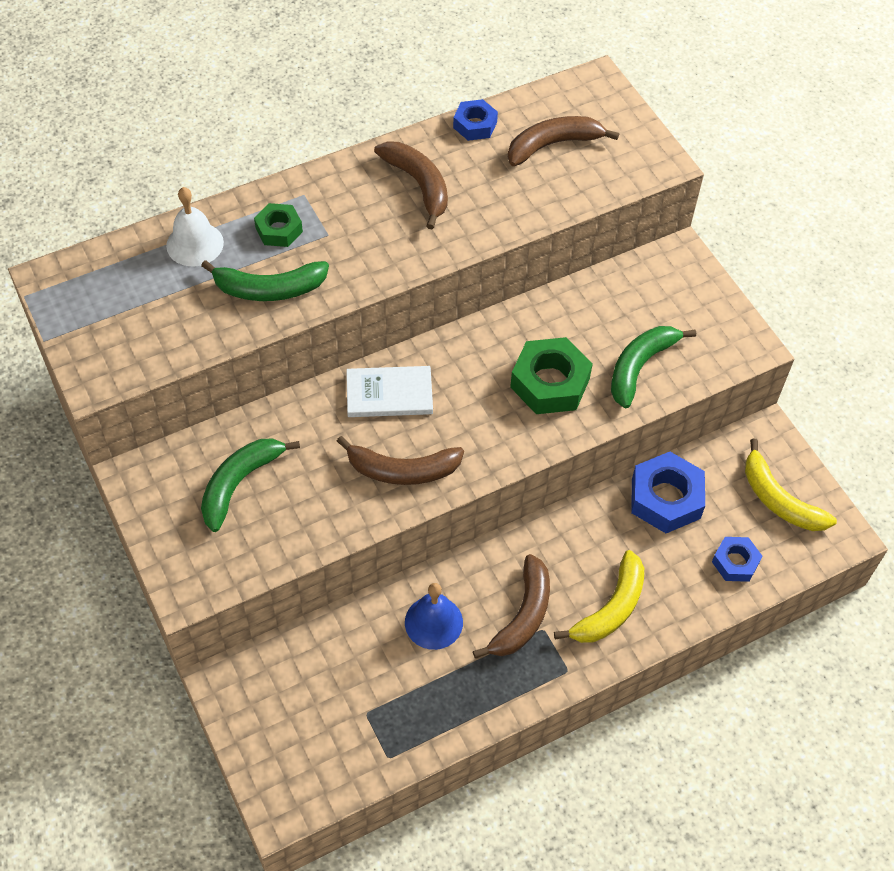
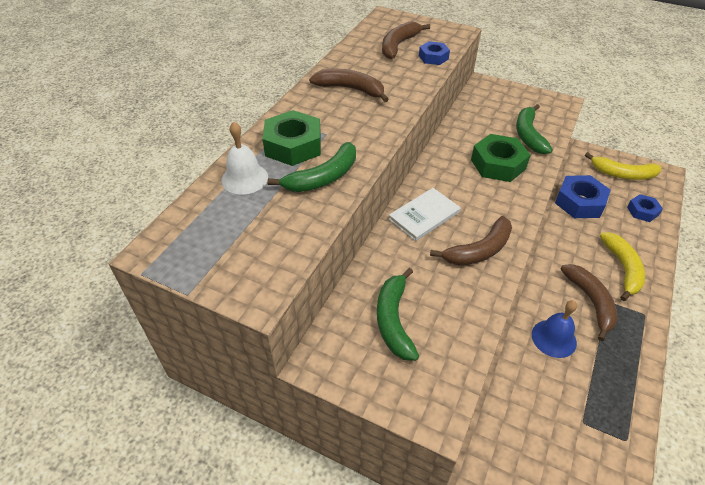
camera: 35 degrees left, 10 degrees down
(279, 230) = (293, 145): green nut -> green nut, size x1.71
(475, 125) = (348, 53): blue nut -> blue nut (433, 57)

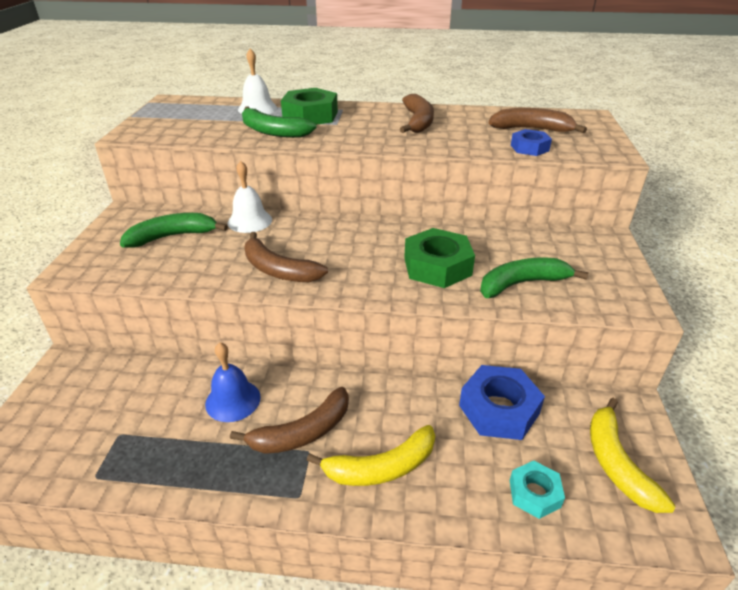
camera: 70 degrees right, 10 degrees down
(386, 256) = (249, 221): none -> white bell
(424, 215) = (316, 232): white book -> none
(642, 211) = (534, 493): blue nut -> turquoise nut

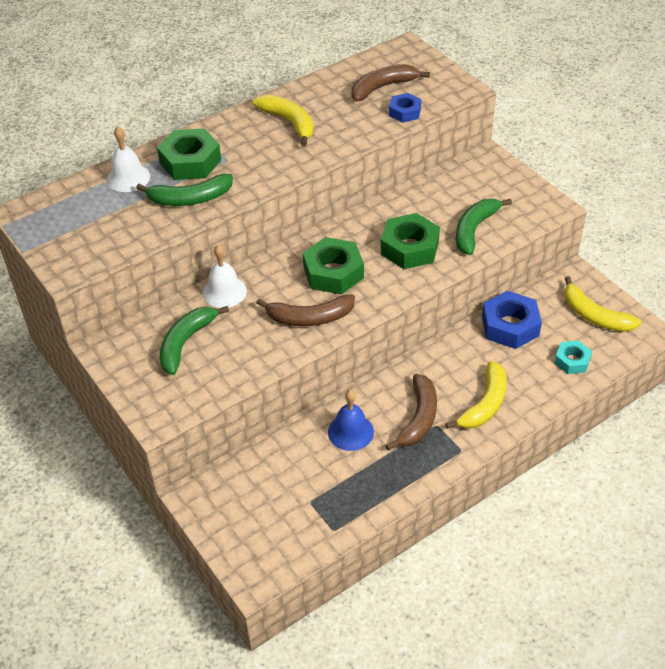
camera: 40 degrees left, 10 degrees up
(345, 250) = (333, 272): none -> green nut
(418, 122) = (289, 122): brown banana -> yellow banana

